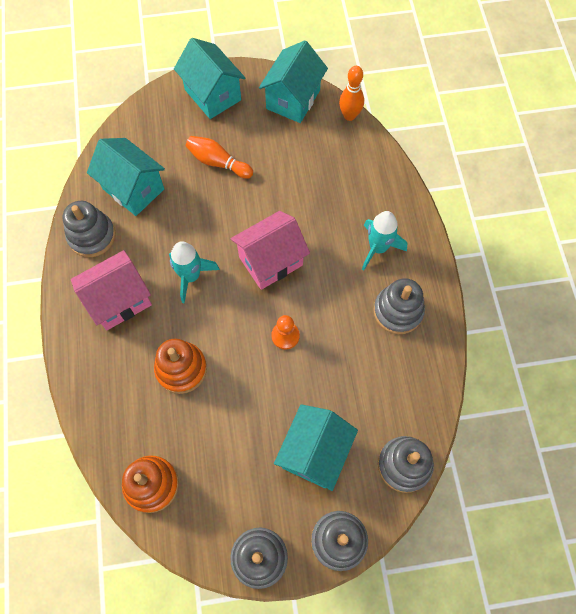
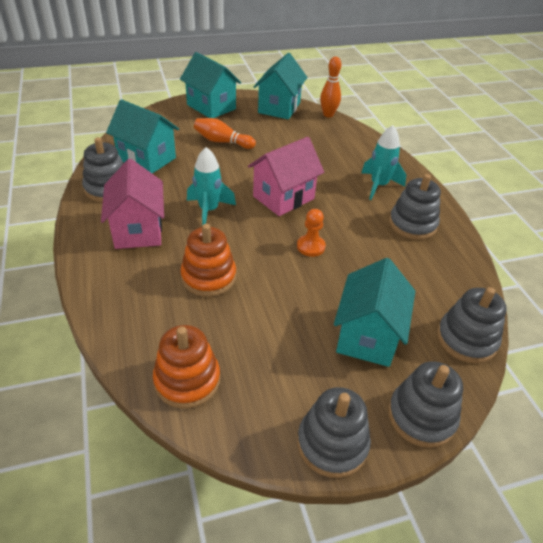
camera: 10 degrees left, 25 degrees down
(119, 300) = (138, 230): pink house -> pink house turned 60 degrees counterclockwise

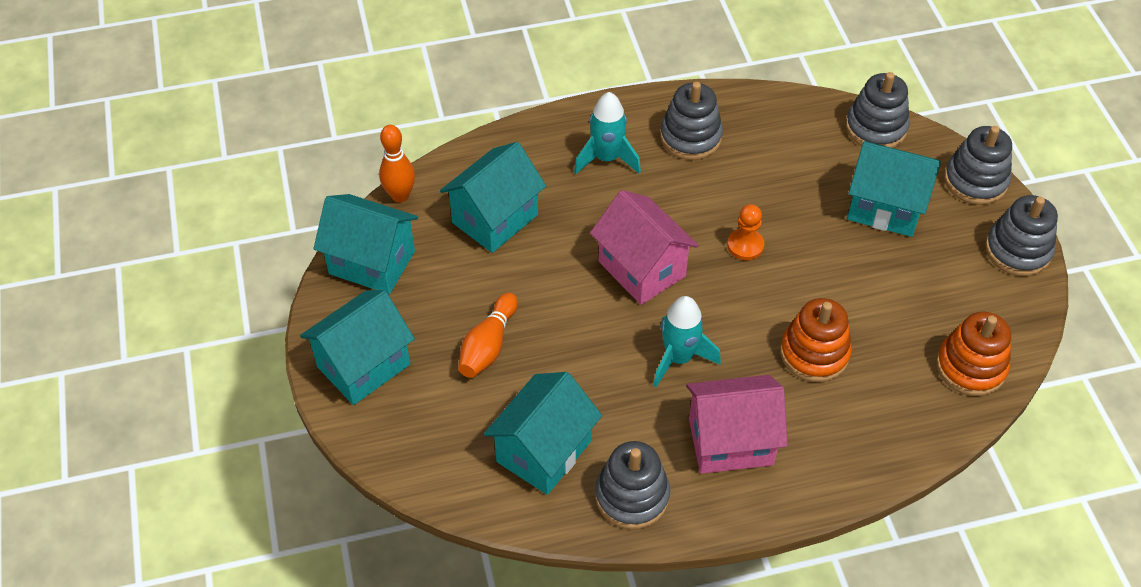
camera: 85 degrees left, 10 degrees up
(317, 144) = (495, 219): none -> turquoise house

